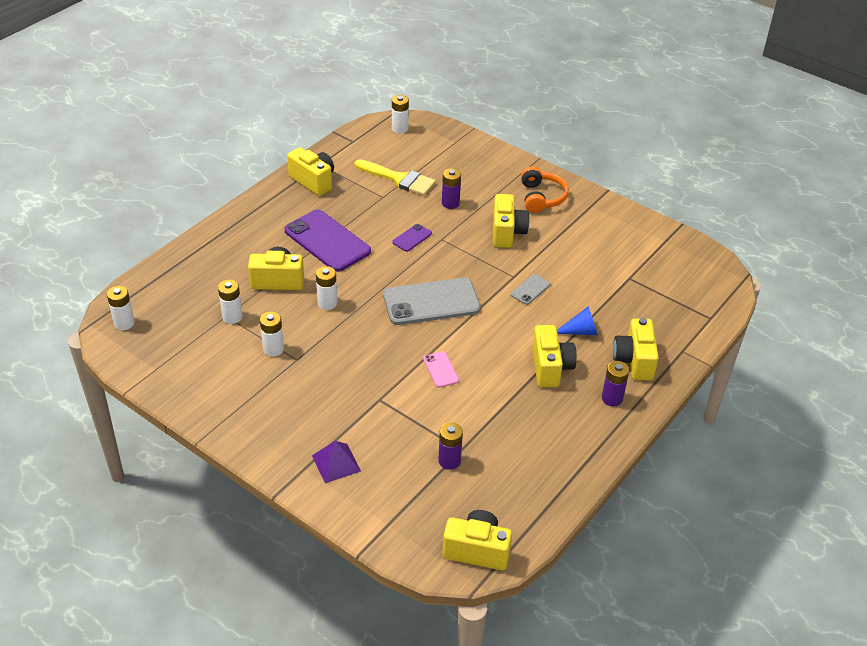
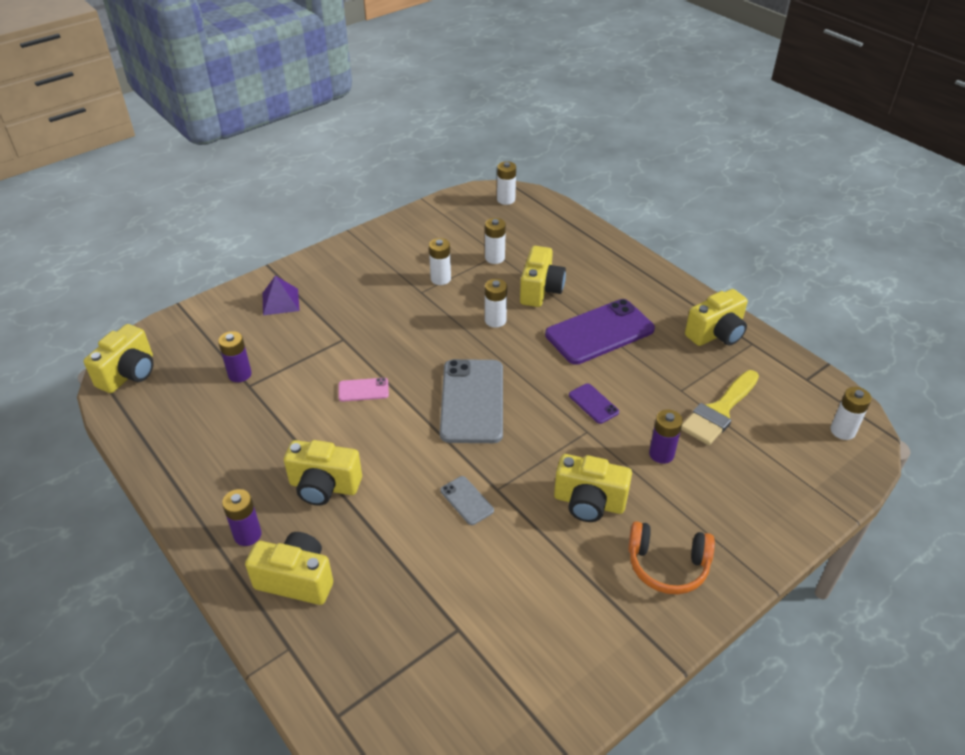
camera: 105 degrees right, 0 degrees up
(580, 331) = (372, 535): blue cone -> none

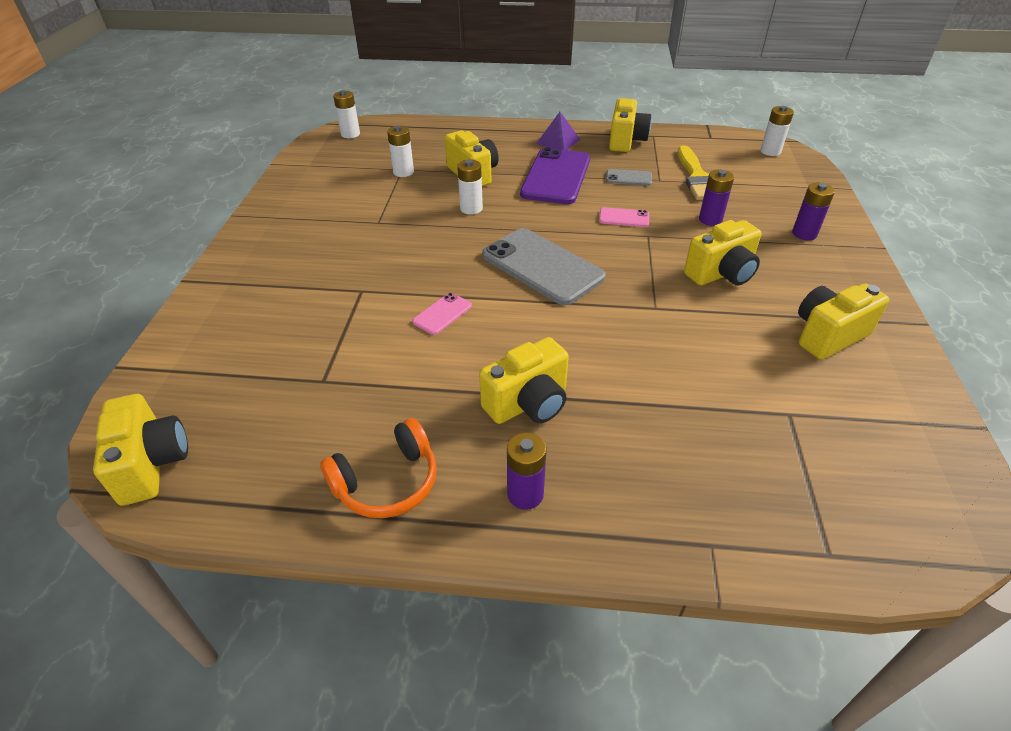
camera: 45 degrees left, 0 degrees up
(240, 374) = (297, 378): purple battery -> purple battery (804, 234)
(280, 301) = (247, 299): purple pyramid -> purple pyramid (558, 141)
(296, 580) = (626, 489): yellow camera -> yellow camera (828, 335)
(440, 279) = (380, 206): white battery -> none
(466, 500) = (649, 330): grey phone -> grey phone (628, 178)
(593, 403) = (624, 218): purple phone -> pink phone
(667, 565) = (820, 275): orange headphones -> orange headphones (387, 482)

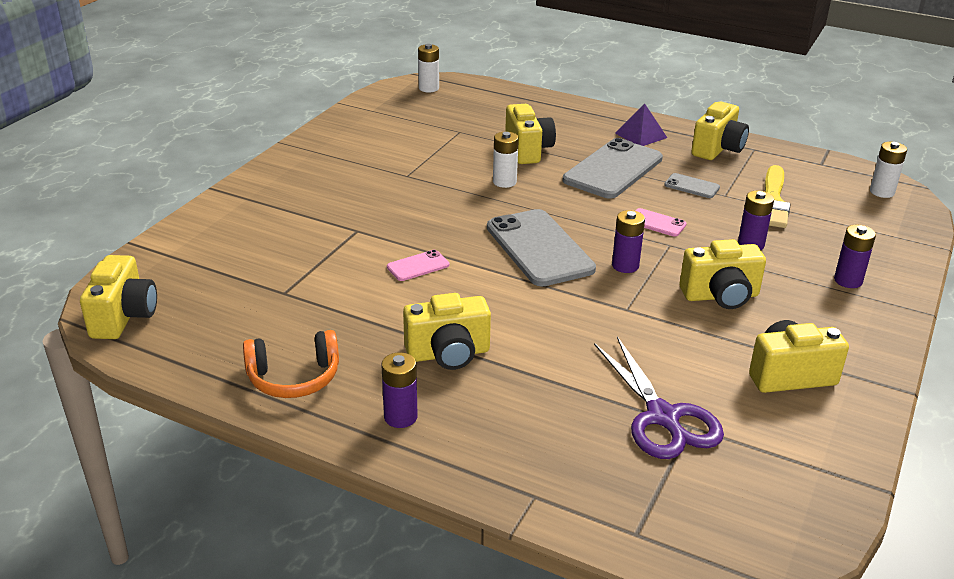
camera: 20 degrees right, 10 degrees down
(403, 172) = (459, 134): white battery -> none
(556, 177) = (613, 169): purple phone -> grey phone
(625, 265) = (625, 266): none -> purple battery
(761, 412) = (663, 417): none -> purple scissors

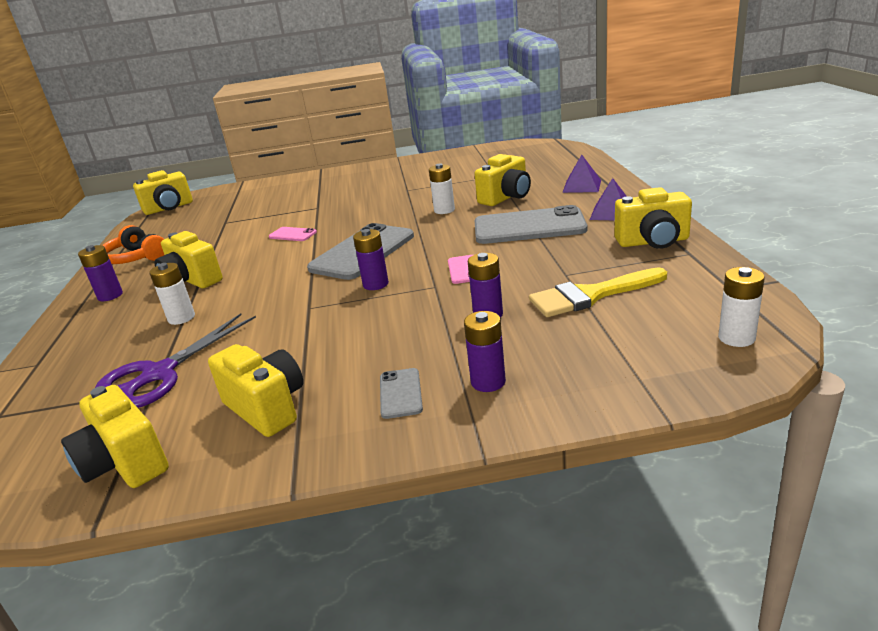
camera: 60 degrees right, 5 degrees down
(428, 88) = (542, 148): white battery -> white battery (181, 318)
(562, 118) = (581, 186): none -> purple pyramid
(691, 186) = (556, 258): grey phone -> grey phone (400, 393)
(720, 296) = (373, 333): yellow camera -> yellow camera (125, 463)

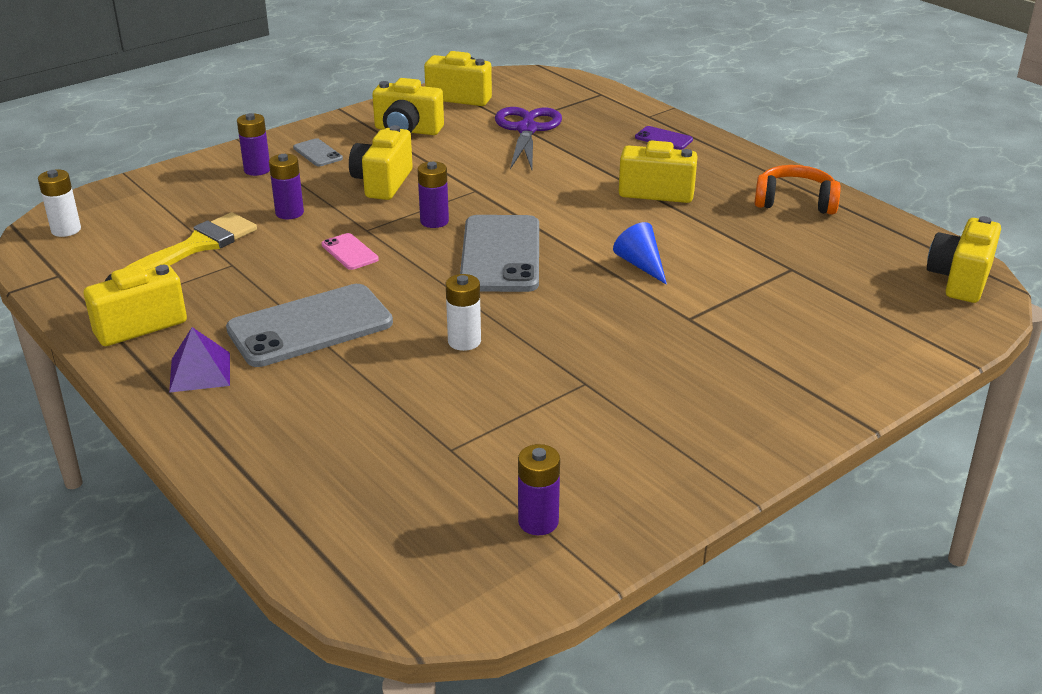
camera: 145 degrees right, 5 degrees up
(86, 331) = (663, 139): none -> purple phone
(110, 295) = (717, 164): purple battery -> purple battery (538, 522)
(181, 318) = (591, 162): white battery -> none
(292, 234) = (640, 264): pink phone -> blue cone
(506, 197) = (384, 385): yellow camera -> yellow camera (382, 183)
(581, 186) = (267, 435): purple pyramid -> none

